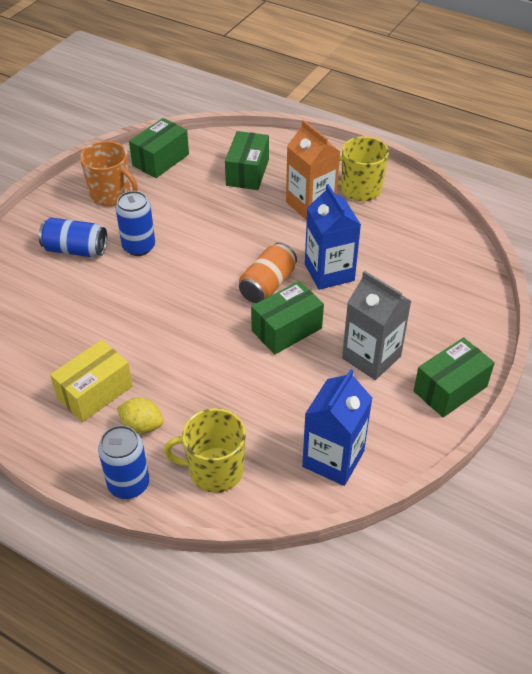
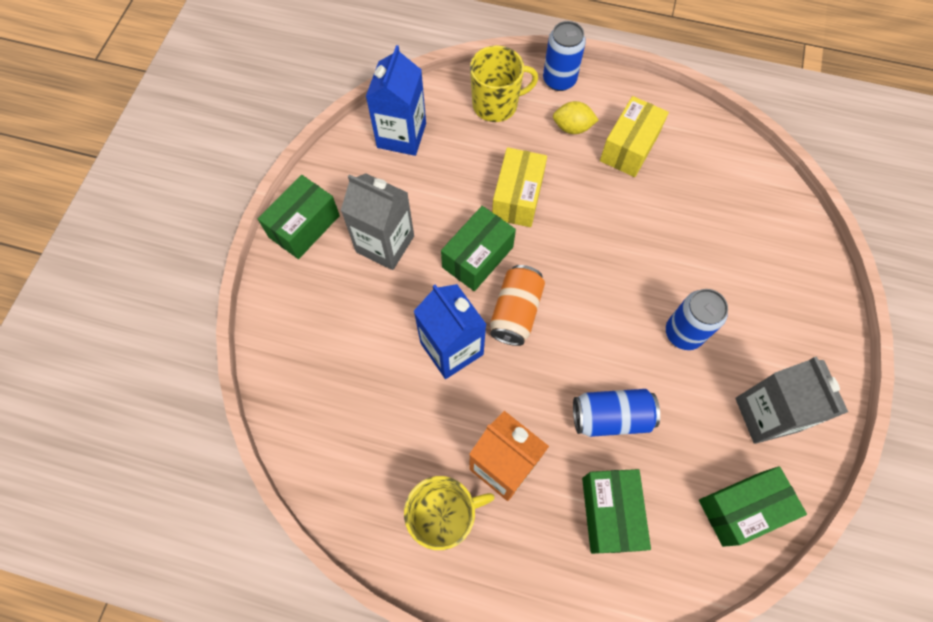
camera: 165 degrees right, 20 degrees up
(75, 250) = (751, 310): blue can -> blue can (611, 417)
(111, 195) = (766, 415): orange mug -> grey carton
(161, 160) = (741, 508): green box -> green box turned 45 degrees clockwise
(230, 370) = (517, 197): none -> yellow box

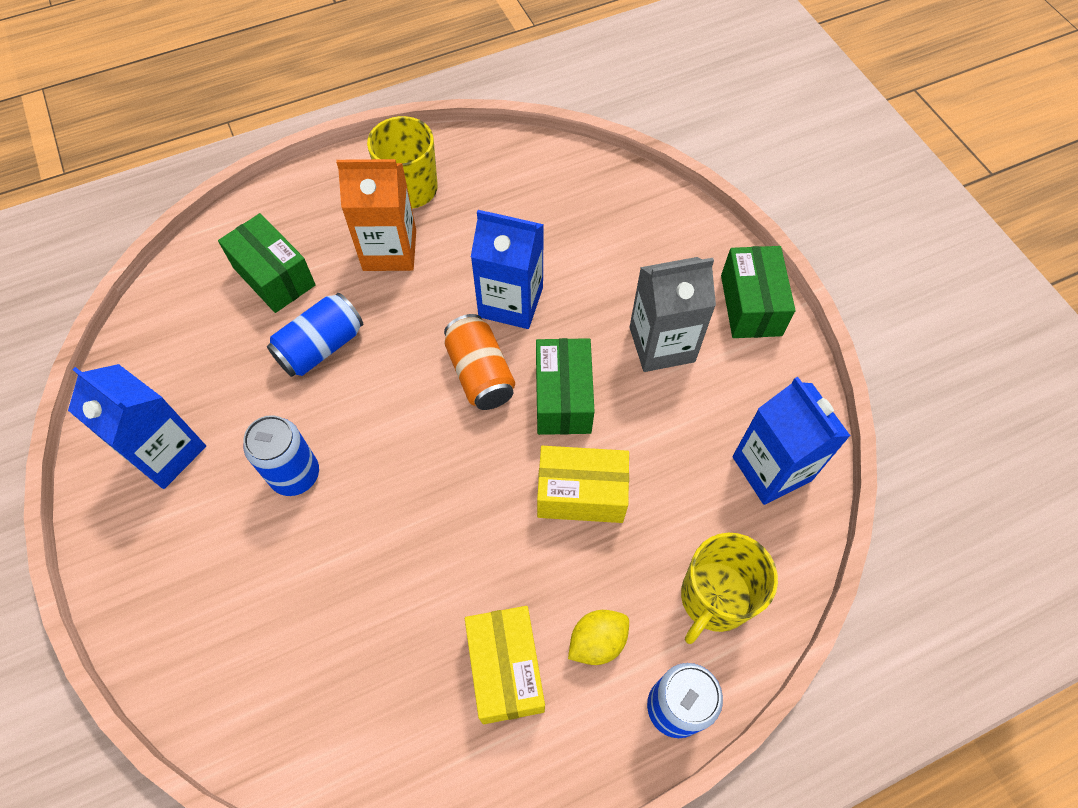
camera: 140 degrees right, 5 degrees down
(517, 197) = (581, 493): yellow box -> yellow box turned 60 degrees counterclockwise
(741, 508) = (155, 355): green box -> none
(766, 415) = (166, 452): grey carton -> blue carton

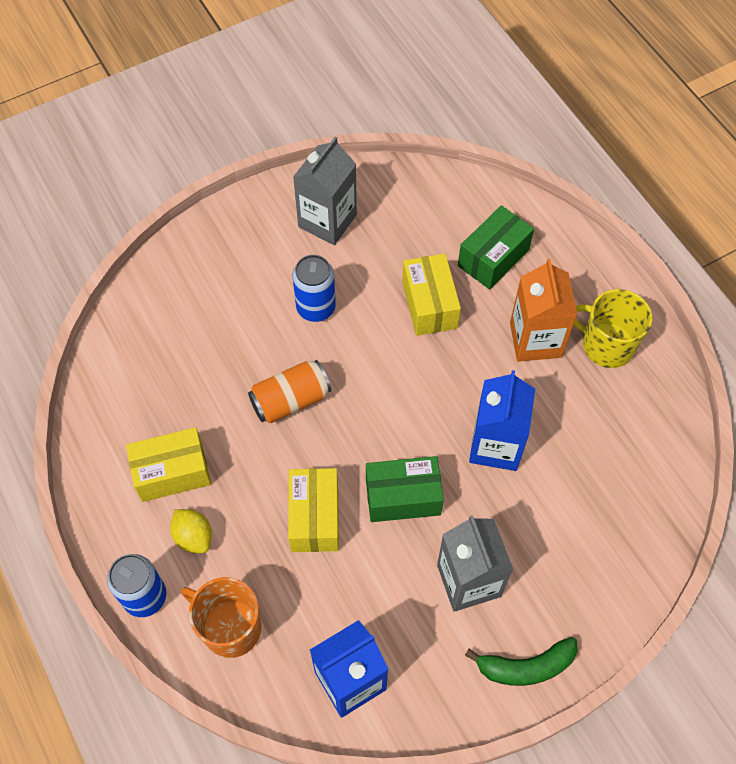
camera: 85 degrees right, 0 degrees up
(166, 452) = (327, 221): blue carton -> grey carton
(321, 347) = (429, 304): blue can -> yellow box
(480, 373) = (419, 428): orange can -> orange can (290, 400)
(714, 598) = (230, 627): yellow mug -> orange mug
(751, 305) = (526, 667): green box -> green banana

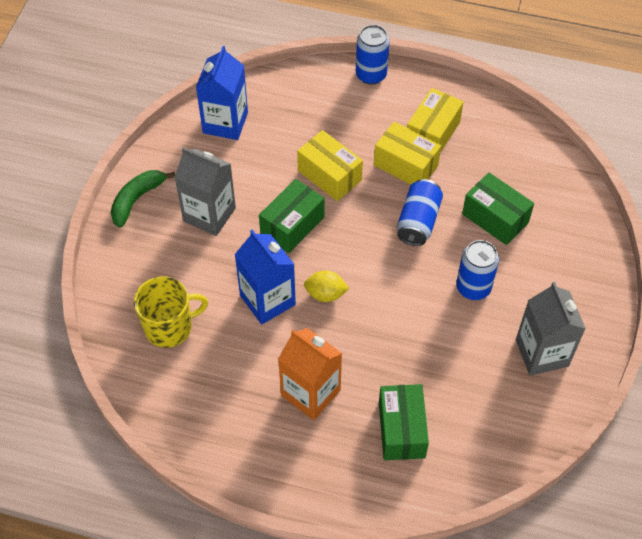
camera: 135 degrees right, 5 degrees down
(193, 537) = (381, 116): yellow lemon -> yellow lemon (325, 294)
(225, 345) = (495, 218): none -> green box
(230, 627) = (312, 96): orange mug -> none
(290, 400) = (418, 221): orange can -> blue can
(429, 304) = (406, 354): yellow box -> yellow box (405, 165)
(606, 345) = (258, 432): yellow mug -> yellow mug (169, 327)

